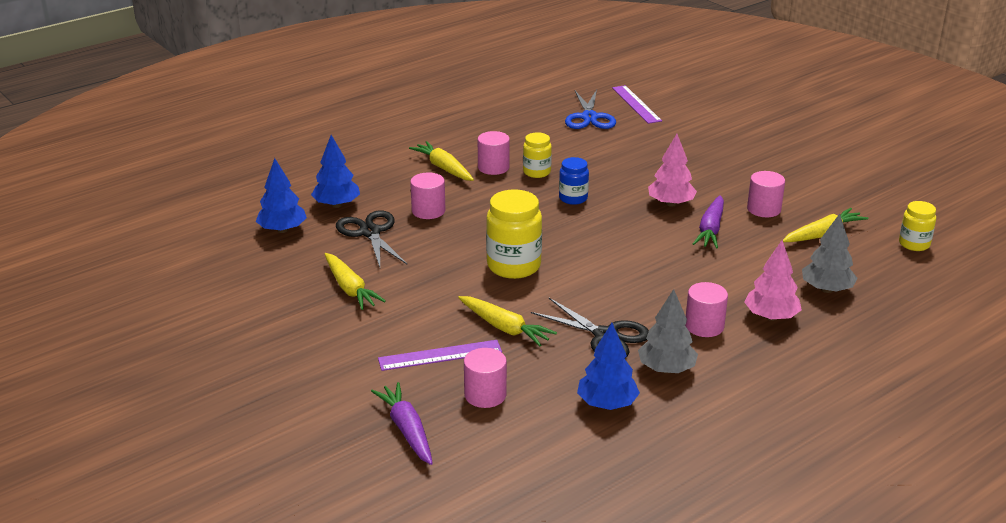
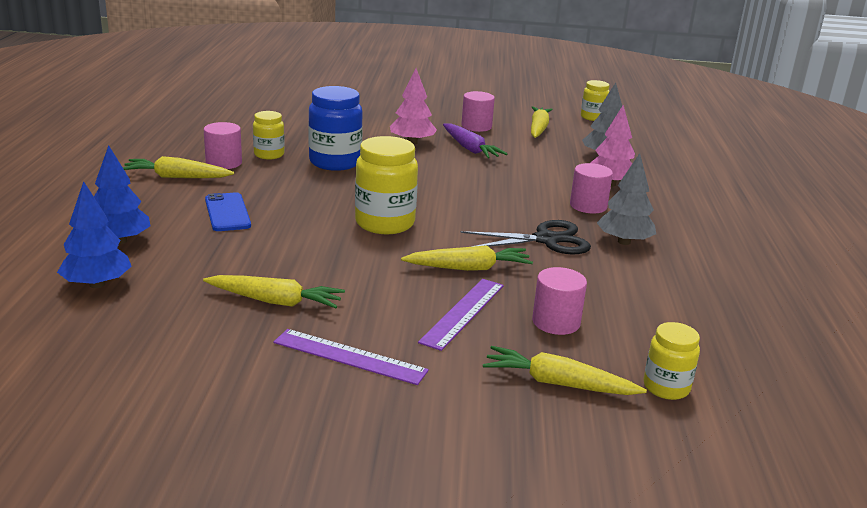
camera: 50 degrees left, 5 degrees down
(370, 232) = (203, 249): black scissors -> none
(407, 430) = (558, 383): purple carrot -> yellow carrot
(428, 211) = (227, 212): pink cylinder -> blue phone
(465, 474) = (666, 387): none -> yellow jar
(573, 198) = (335, 162): blue jar -> blue jar, size x1.71
(589, 117) = (238, 108): blue scissors -> none
(607, 404) = (640, 282): blue tree -> none
(636, 104) = (258, 91): purple ruler -> purple ruler (349, 357)

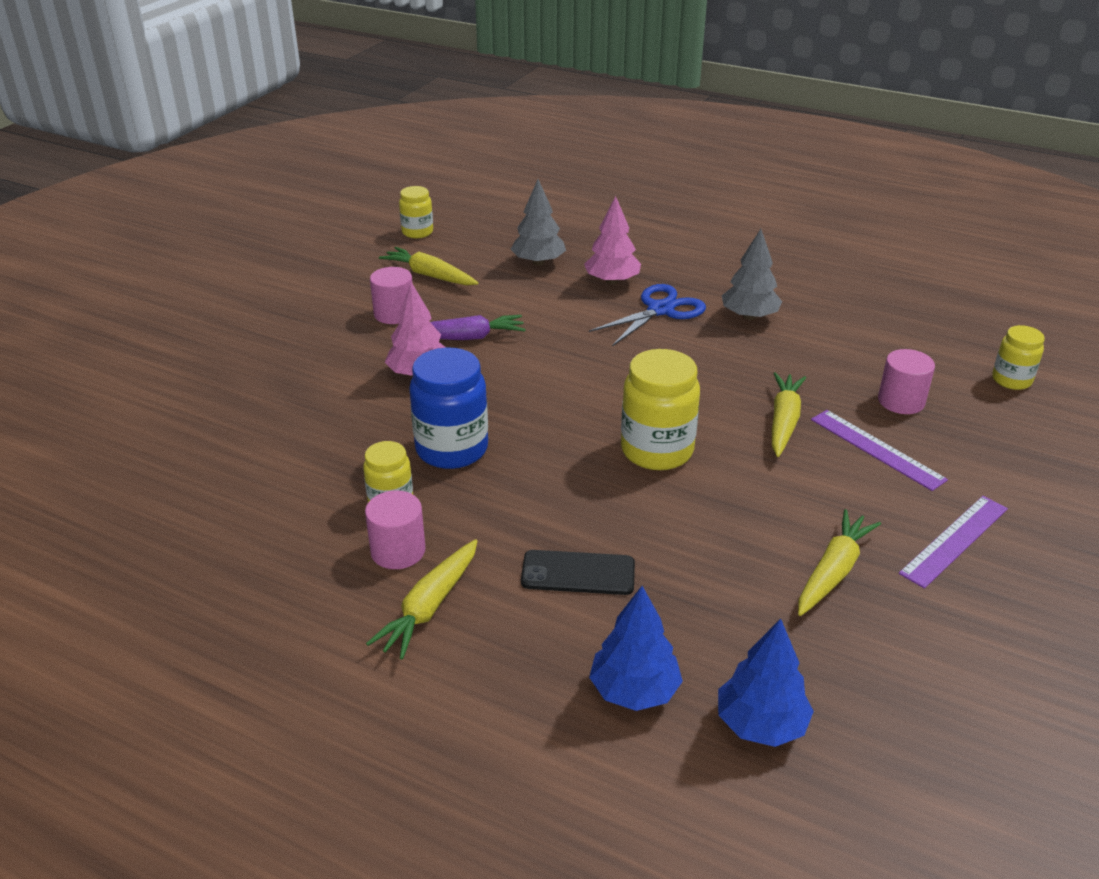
camera: 65 degrees left, 10 degrees up
(227, 212) = (578, 573): blue phone -> black phone
(546, 240) = (732, 357): black scissors -> none
(558, 383) = (1005, 430): yellow carrot -> none
(588, 206) = (660, 310): pink cylinder -> blue scissors

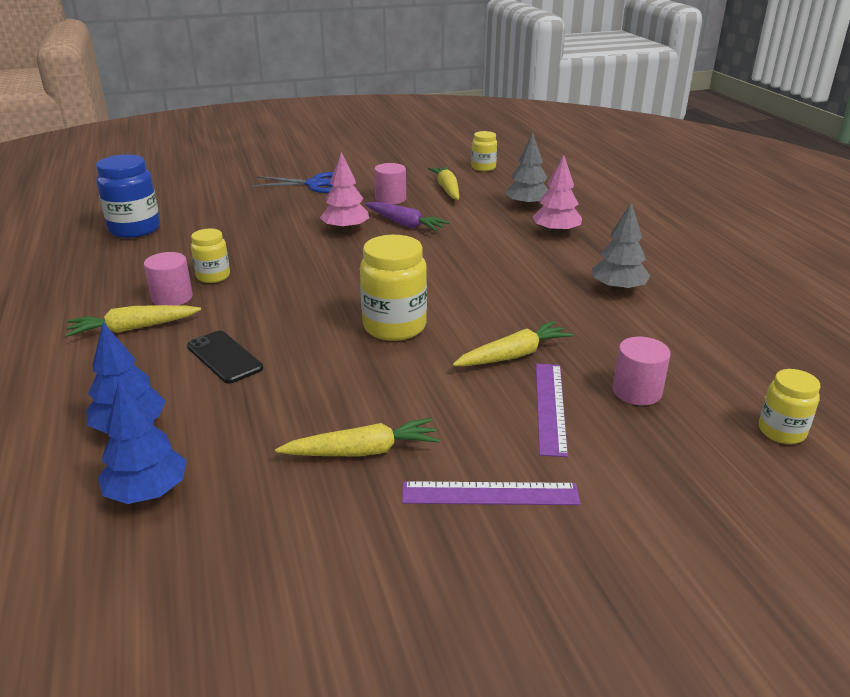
camera: 45 degrees right, 5 degrees down
(452, 449) = (288, 269): blue jar -> blue jar (135, 229)
(660, 310) = (557, 259): blue scissors -> blue scissors (315, 184)

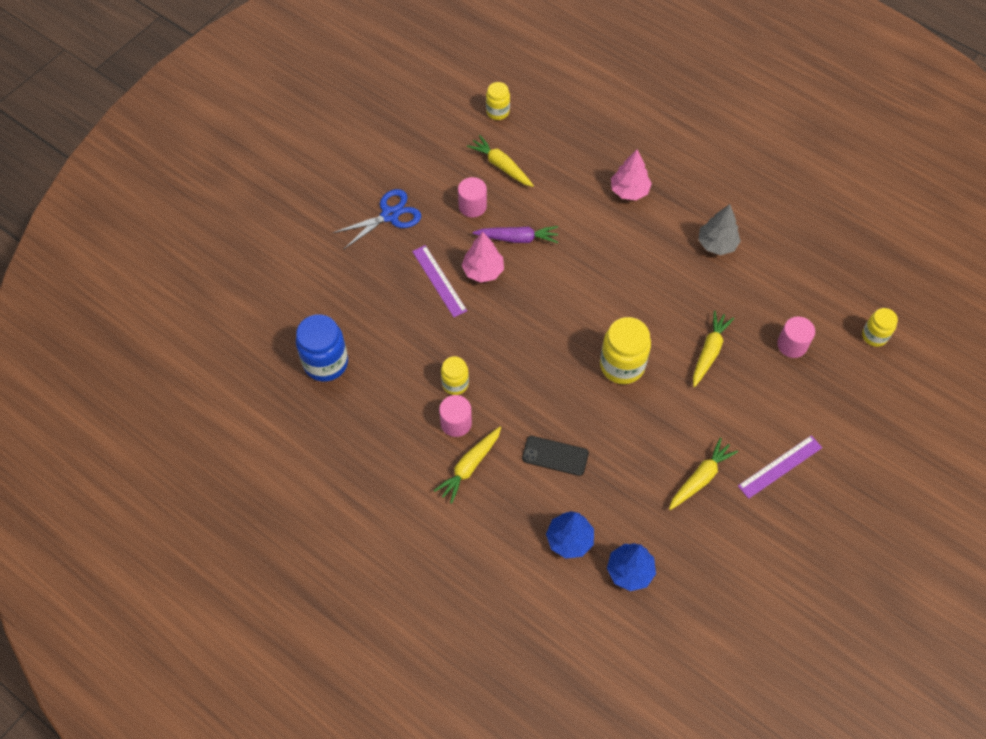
camera: 35 degrees left, 30 degrees up
(527, 206) = (580, 161): grey tree -> none
(550, 407) = (760, 385): purple ruler -> purple ruler (439, 281)

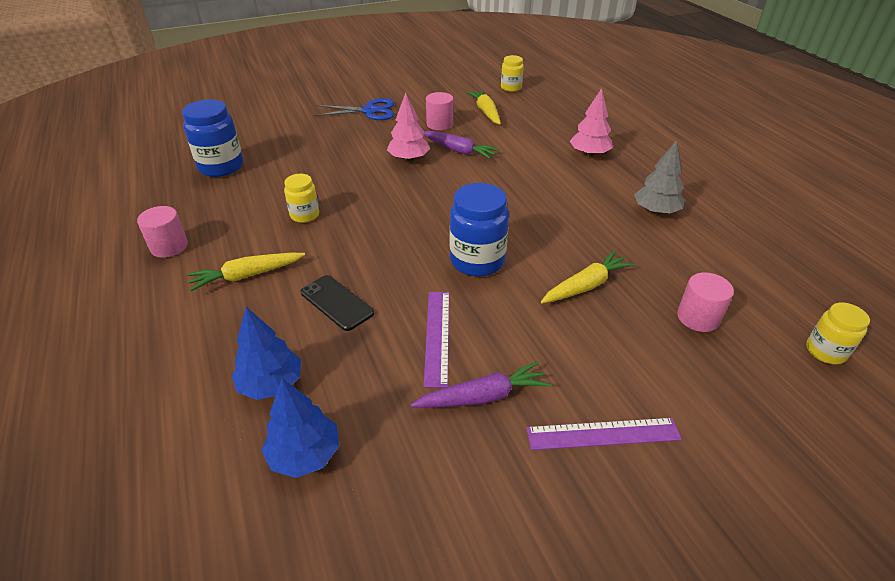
camera: 30 degrees right, 20 degrees down
(439, 281) = (366, 153): purple ruler -> purple ruler (437, 336)
(456, 423) = (274, 240): pink cylinder -> pink cylinder (169, 246)
(622, 365) = (477, 261): yellow jar -> blue jar
(700, 478) = (483, 396): yellow carrot -> purple carrot

